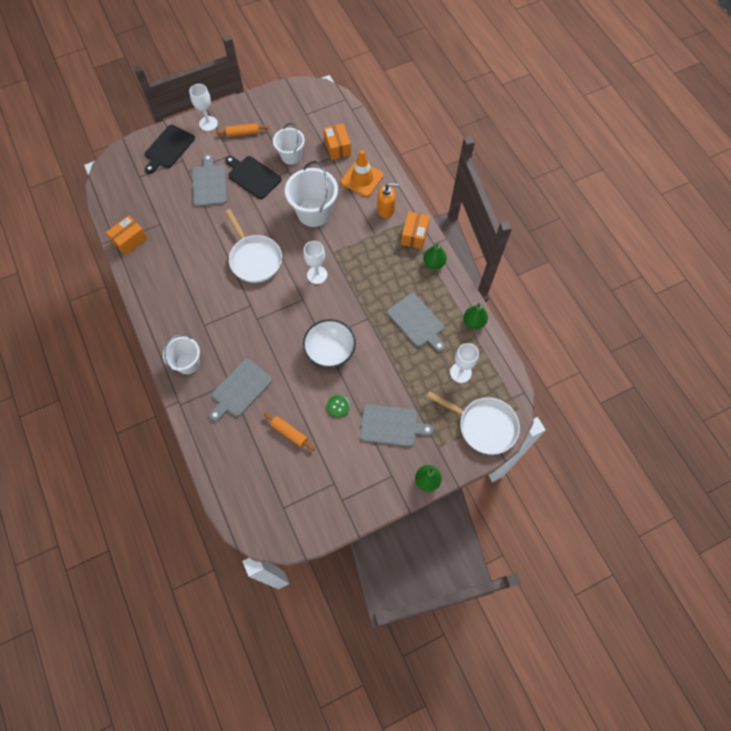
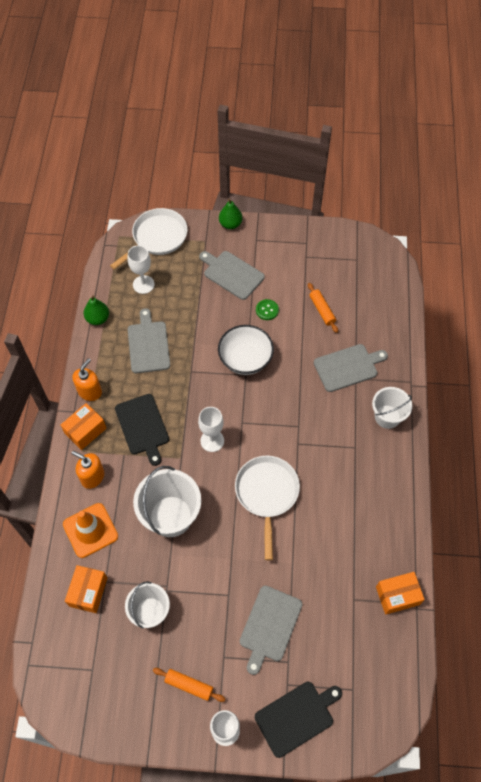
camera: 150 degrees left, 5 degrees down
(253, 176) = (212, 607): black cutting board -> black cutting board (143, 426)
(433, 263) = (90, 391): green pear -> orange soap dispenser
(483, 425) = (157, 238): white pan -> white pan turned 75 degrees clockwise

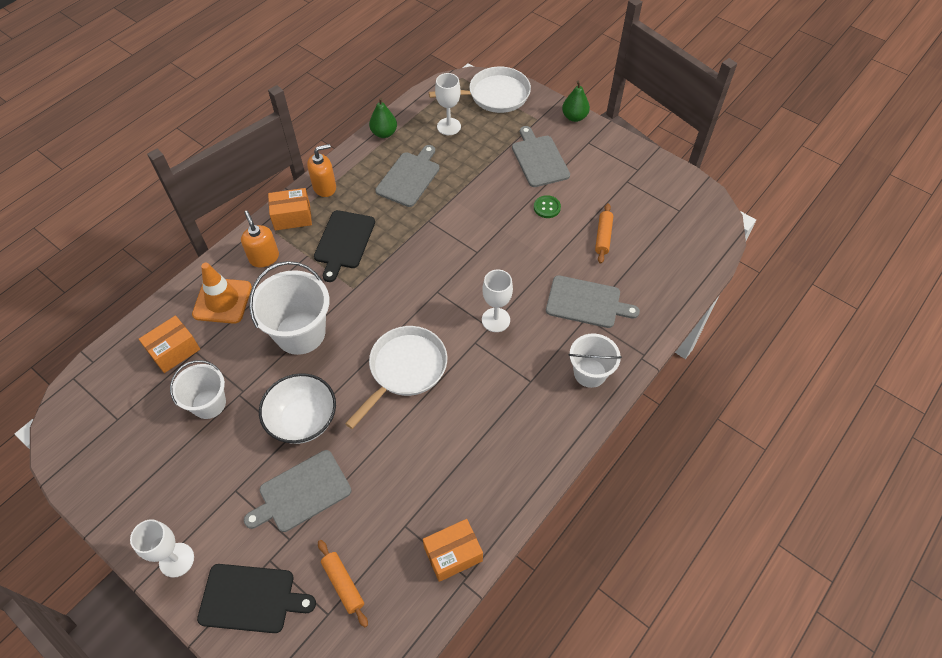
camera: 35 degrees right, 5 degrees down
(189, 685) = (182, 493): orange rolling pin -> orange rolling pin (343, 584)
(212, 441) = (395, 291): white goblet -> white goblet (496, 320)
(245, 359) = (488, 238): white bowl -> white bowl (303, 420)
(397, 596) = (453, 554): orange box -> orange box turned 45 degrees counterclockwise

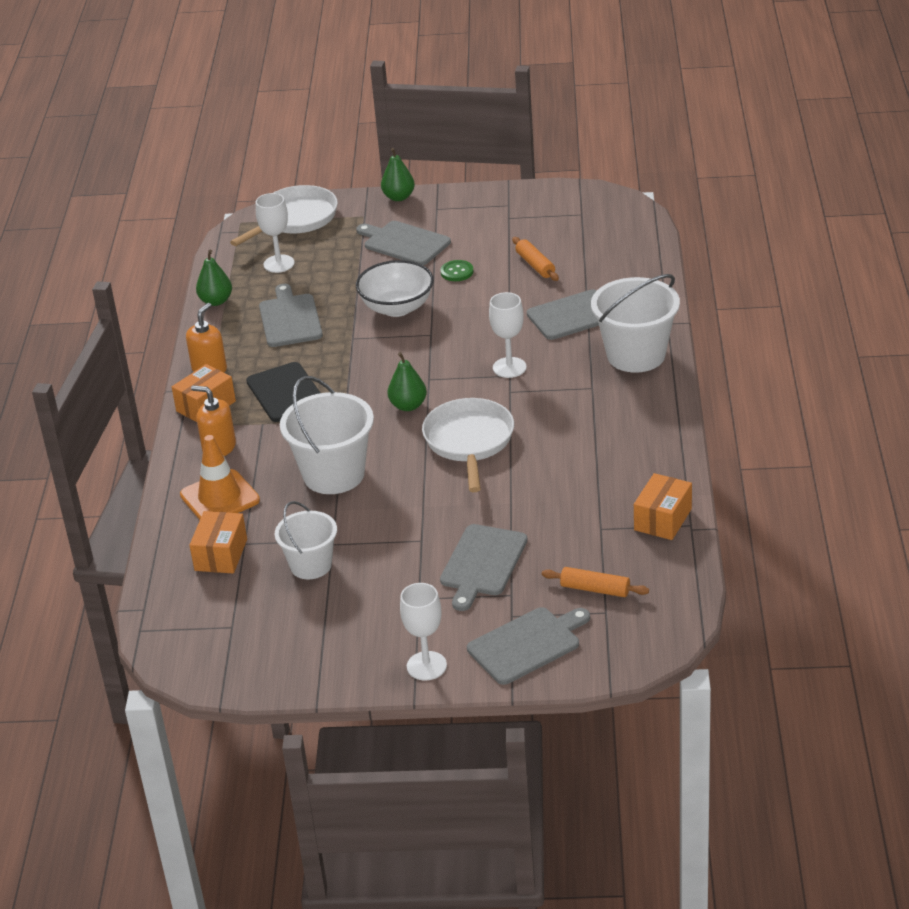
camera: 35 degrees left, 20 degrees down
(251, 598) = (527, 644): black cutting board -> grey cutting board
(303, 420) = (419, 523): white bowl -> white bowl (397, 308)
(401, 306) = (408, 406): none -> green pear
(590, 373) = (636, 355): white bucket -> white bucket, size x1.57

